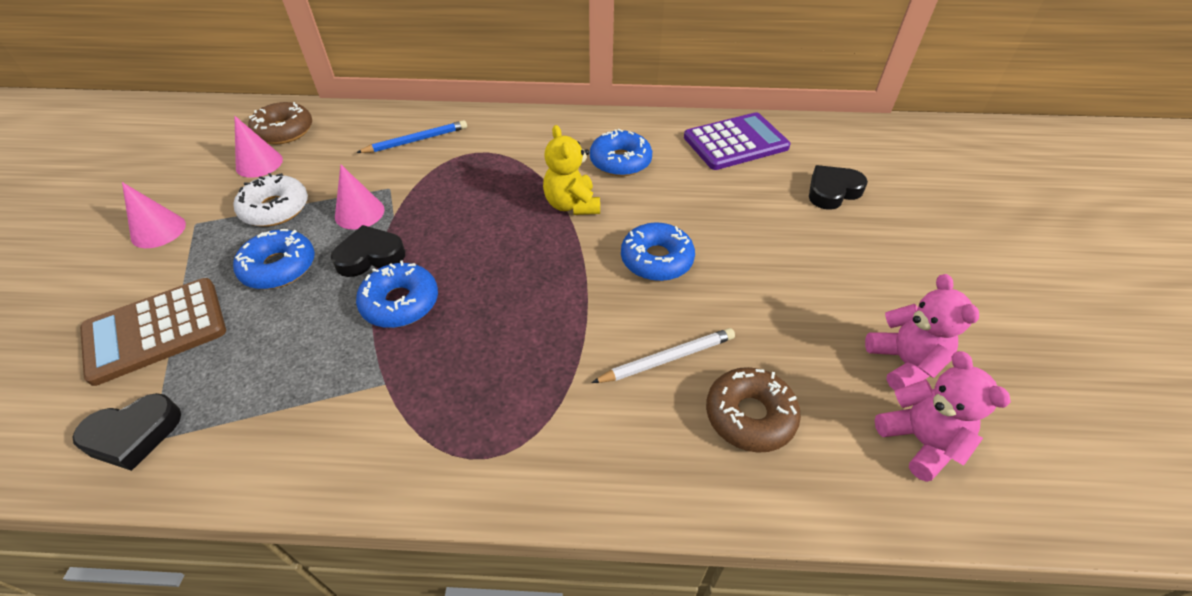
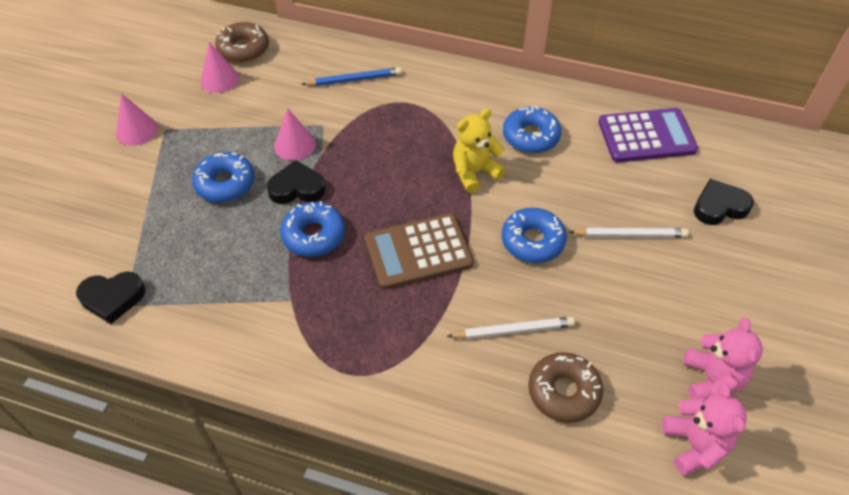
camera: 15 degrees right, 5 degrees up
(156, 330) = (131, 219): brown calculator -> brown calculator (418, 251)
(275, 209) = (228, 127): white donut -> none
(572, 205) = (474, 173): yellow teddy bear -> yellow teddy bear turned 60 degrees clockwise
(756, 234) = (630, 235): none -> white pencil

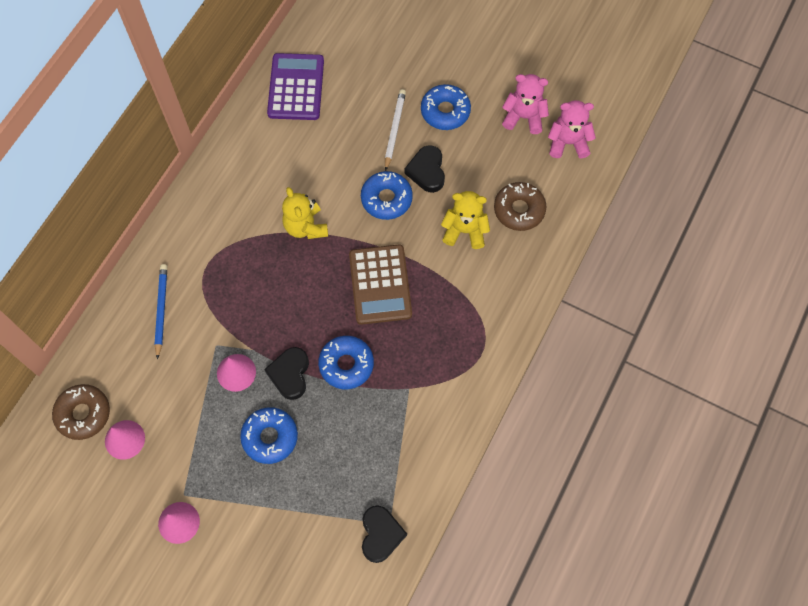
camera: 80 degrees left, 15 degrees up
(513, 330) = (465, 231): white pencil -> yellow teddy bear
(530, 136) = (274, 174): blue donut -> blue donut (445, 111)
(719, 206) = (380, 61): black heart -> black heart (427, 171)

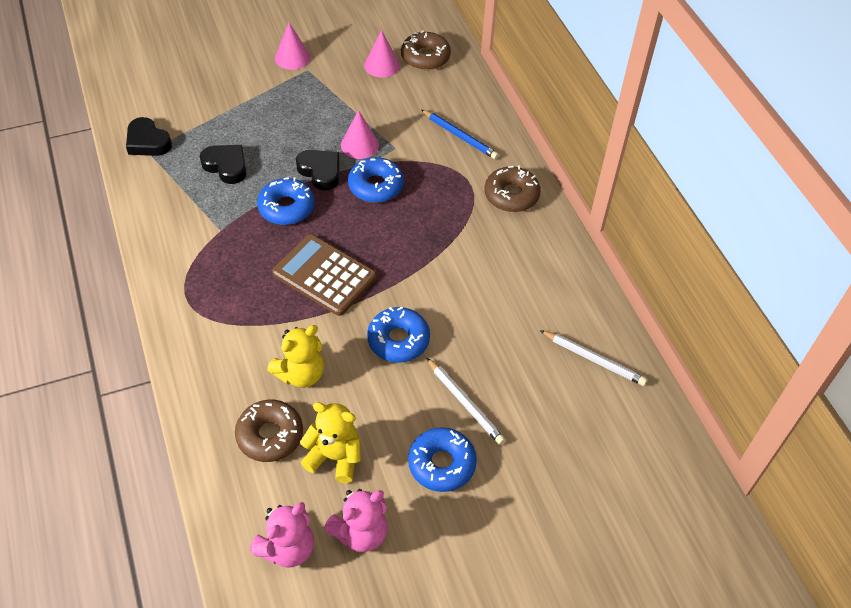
camera: 130 degrees right, 15 degrees down
(194, 229) = (511, 195): none -> brown donut
(270, 437) = (289, 132): blue donut -> blue donut (376, 186)
(296, 87) = (594, 359): purple calculator -> white pencil
(305, 226) = (435, 265): yellow teddy bear -> yellow teddy bear (335, 457)
(427, 171) = (392, 393): black heart -> black heart (226, 166)

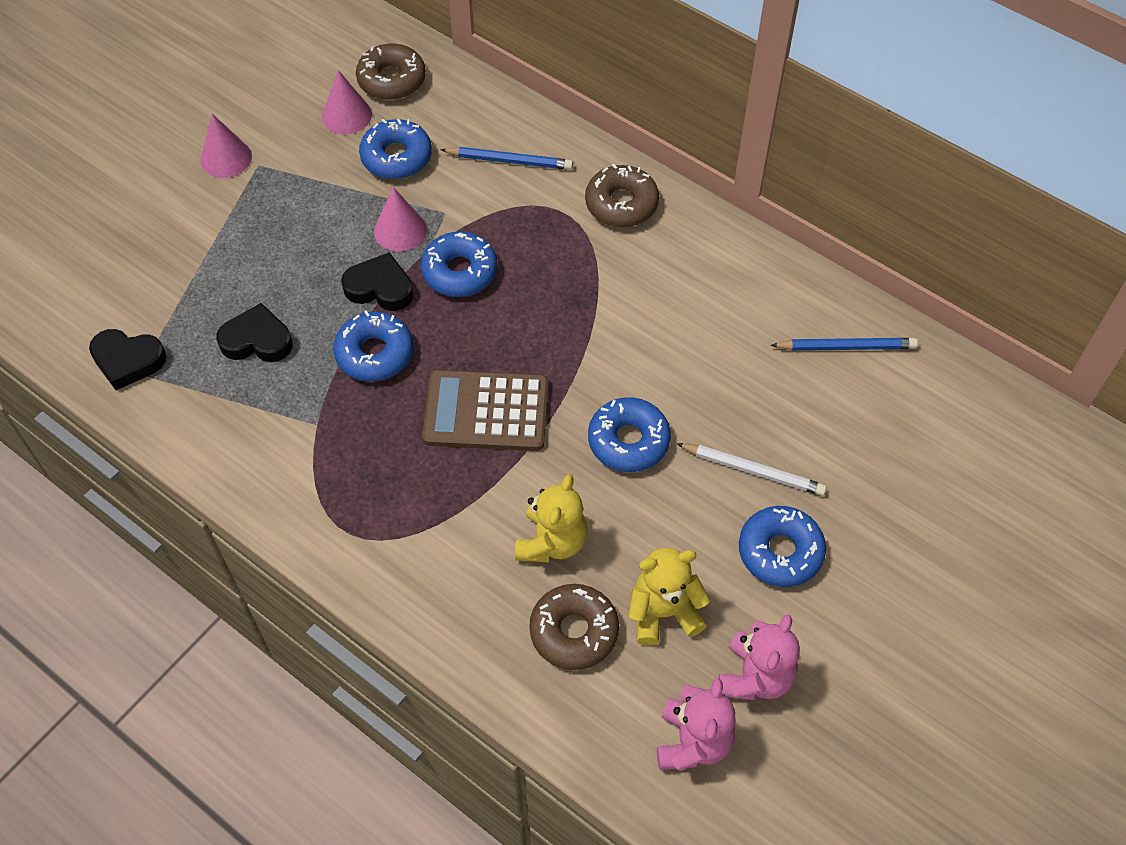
camera: 30 degrees left, 5 degrees up
(392, 102) = (396, 157): none -> blue donut
(594, 359) = (846, 347): white pencil -> blue pencil

